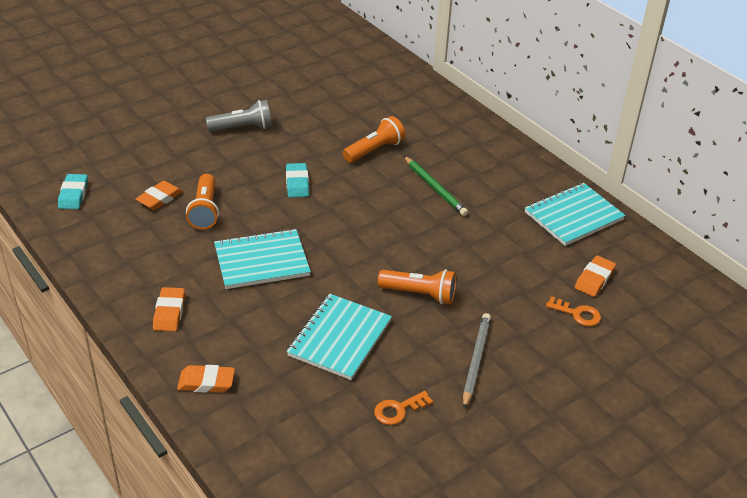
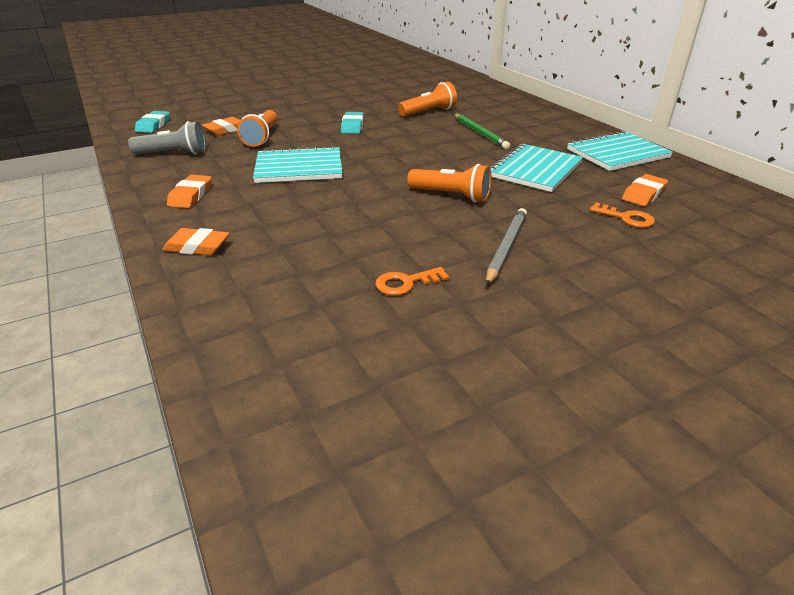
camera: 10 degrees right, 5 degrees down
(242, 128) = (318, 98): grey flashlight -> grey flashlight (173, 154)
(340, 338) = (357, 222): turquoise notebook -> turquoise notebook (535, 170)

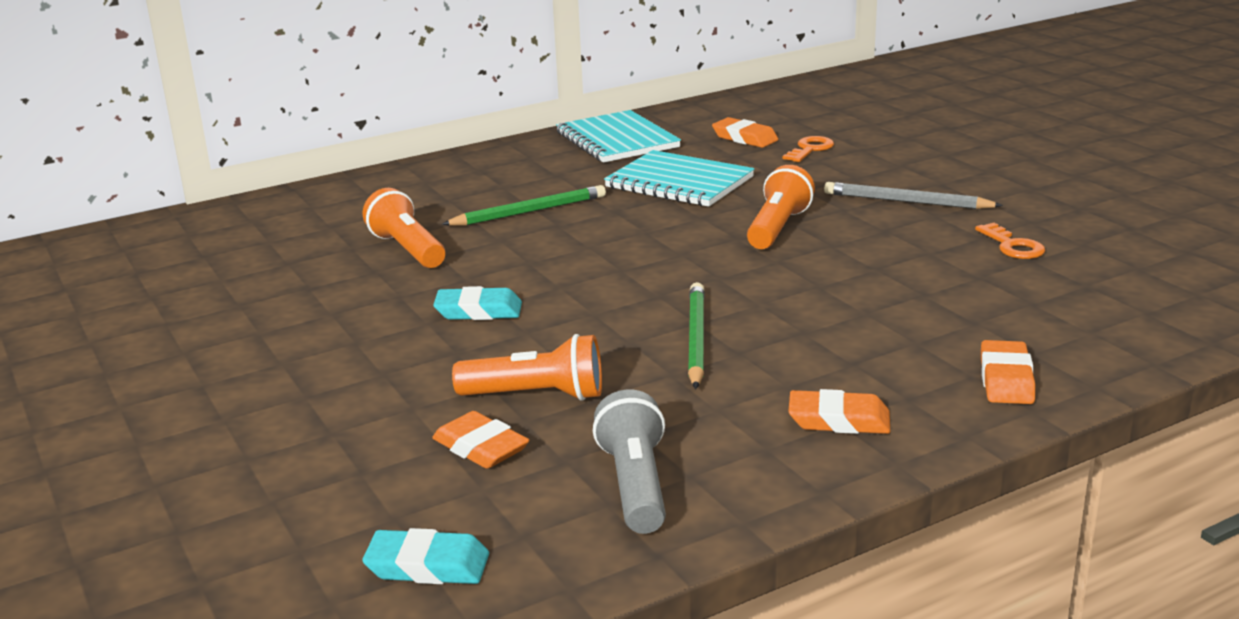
camera: 90 degrees left, 10 degrees down
(299, 168) = (696, 339): turquoise notebook -> green pencil

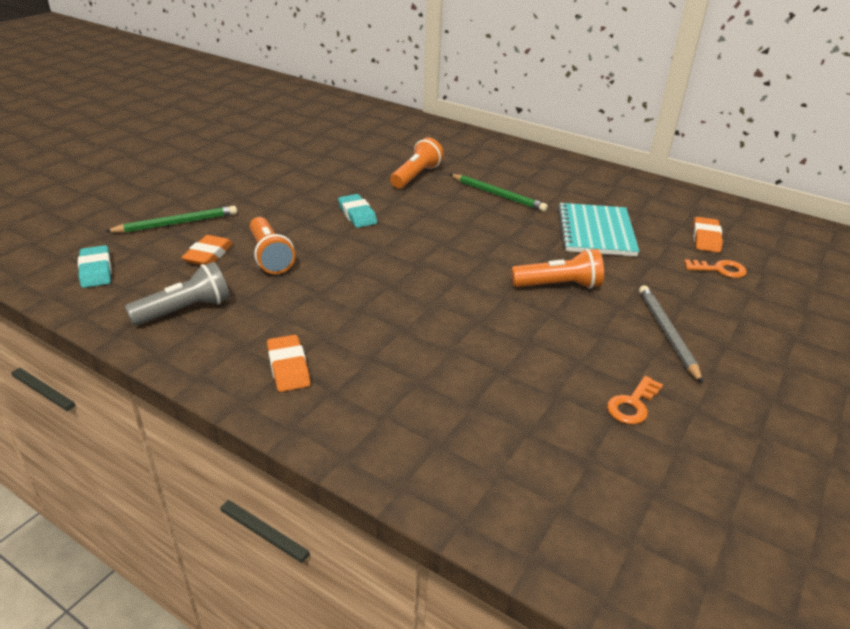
camera: 60 degrees right, 10 degrees up
(617, 140) = (641, 194): turquoise notebook -> none
(696, 339) = (367, 291): green pencil -> green pencil (176, 223)
(1006, 379) = (385, 436): orange eraser -> none

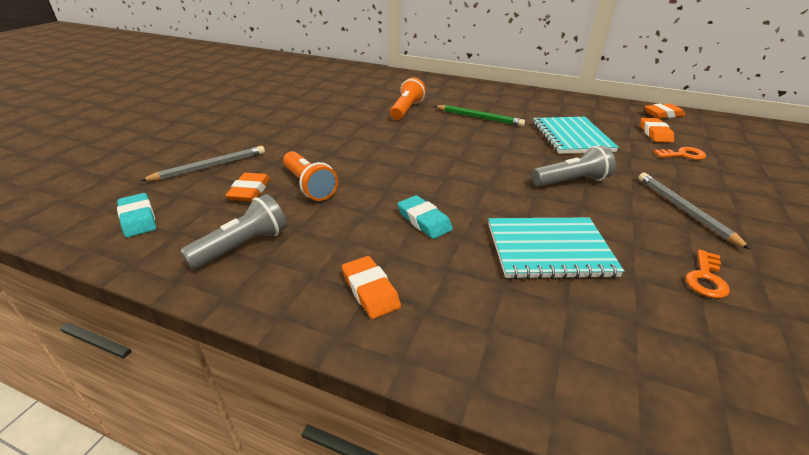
camera: 10 degrees left, 0 degrees up
(176, 223) = (209, 167): green pencil -> grey pencil
(357, 214) = (372, 143): turquoise eraser -> turquoise eraser (424, 221)
(485, 354) = (549, 249): none -> turquoise notebook
(558, 285) = (571, 181): orange flashlight -> grey flashlight
(737, 214) = (663, 114): none -> orange eraser

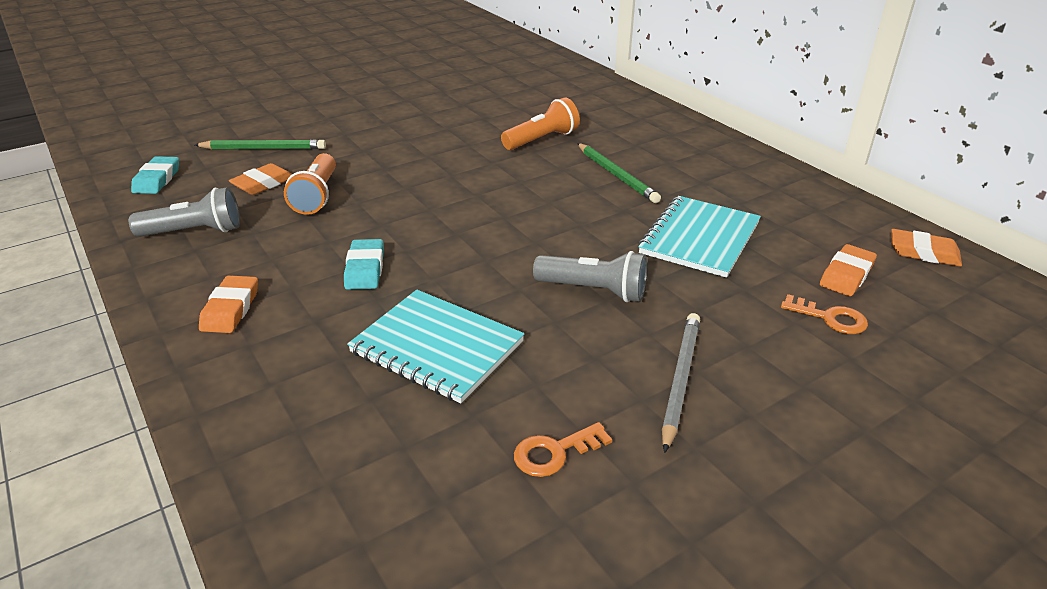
camera: 35 degrees right, 0 degrees up
(209, 167) = (263, 149): grey pencil -> green pencil

